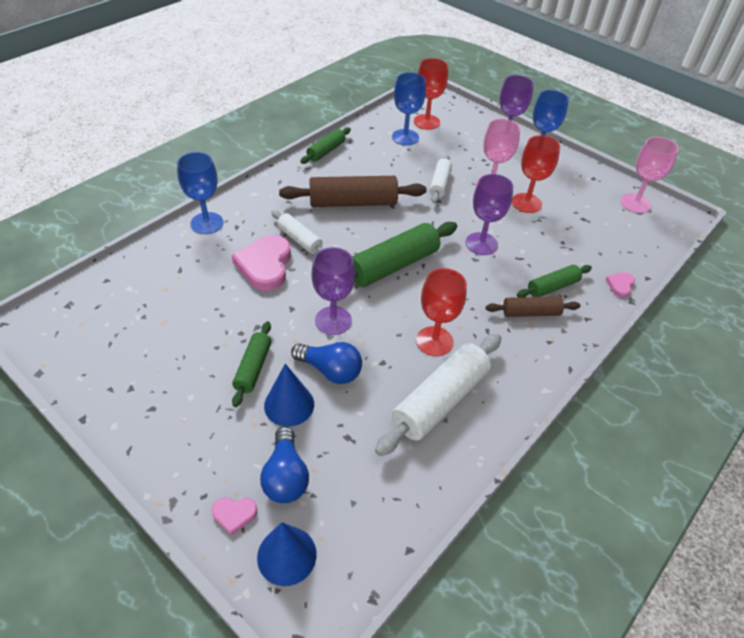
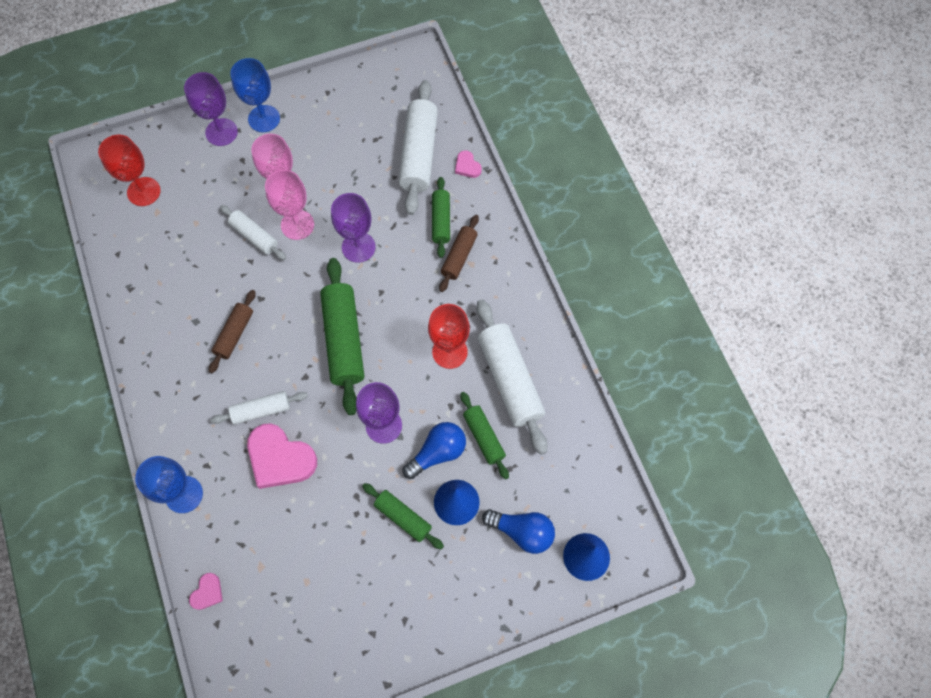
camera: 60 degrees left, 20 degrees up
(234, 514) = (537, 583): pink heart -> pink heart (207, 592)
(326, 151) = (132, 321): green rolling pin -> green rolling pin (484, 437)
(353, 202) = (234, 334): brown rolling pin -> brown rolling pin, size x0.57
(405, 137) = (157, 228): blue goblet -> none
(526, 203) = (327, 174): red goblet -> none
(598, 249) = (419, 154): none -> white rolling pin
(635, 203) = (381, 82): pink goblet -> pink goblet (297, 225)

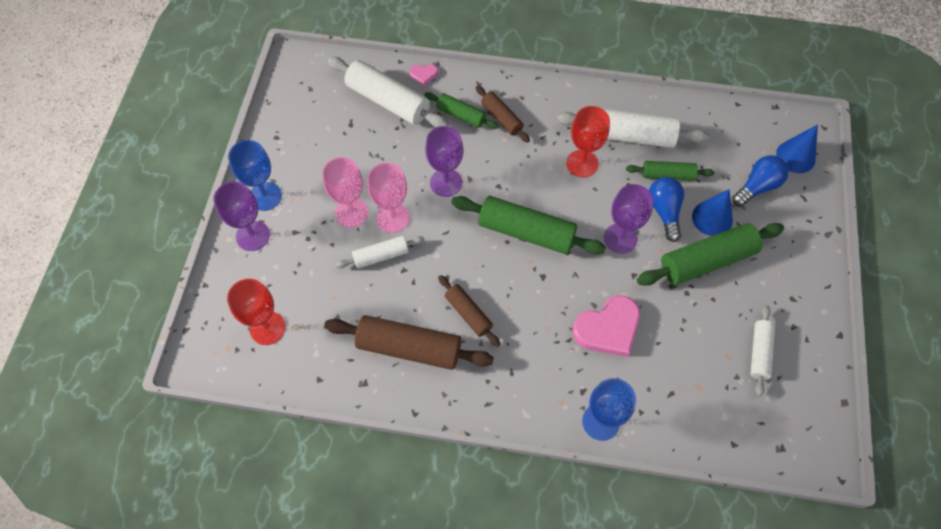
camera: 60 degrees left, 5 degrees down
(178, 305) = (409, 348): none -> brown rolling pin
(207, 592) = (702, 440): pink heart -> none
(261, 410) = (555, 324): white rolling pin -> white rolling pin (759, 352)
(403, 517) = (706, 261): green rolling pin -> green rolling pin, size x1.76

